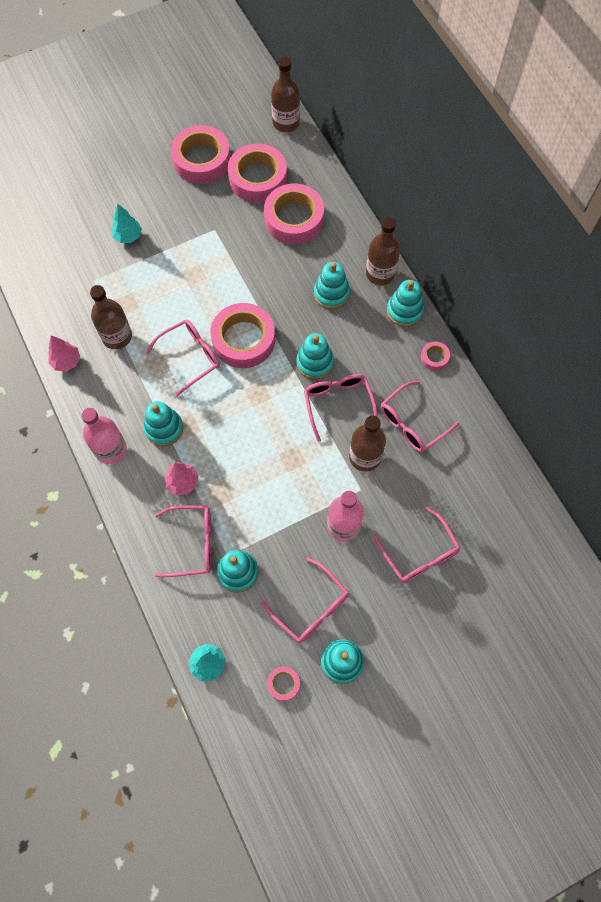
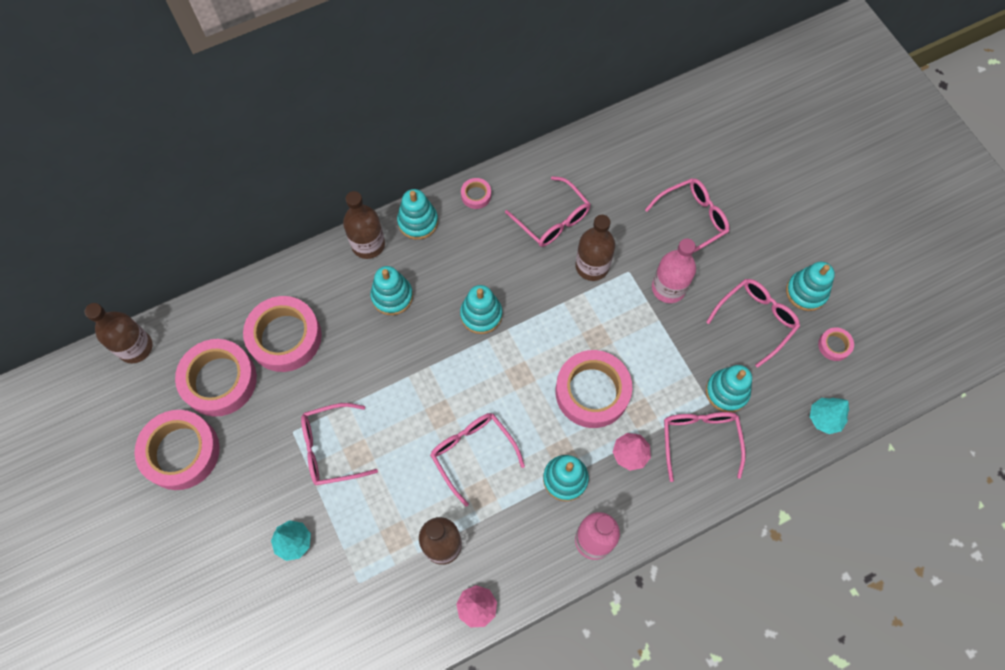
camera: 90 degrees left, 0 degrees up
(243, 339) = (450, 392): pink tape -> pink tape (592, 392)
(338, 404) = (531, 291): pink glasses -> pink glasses (331, 448)

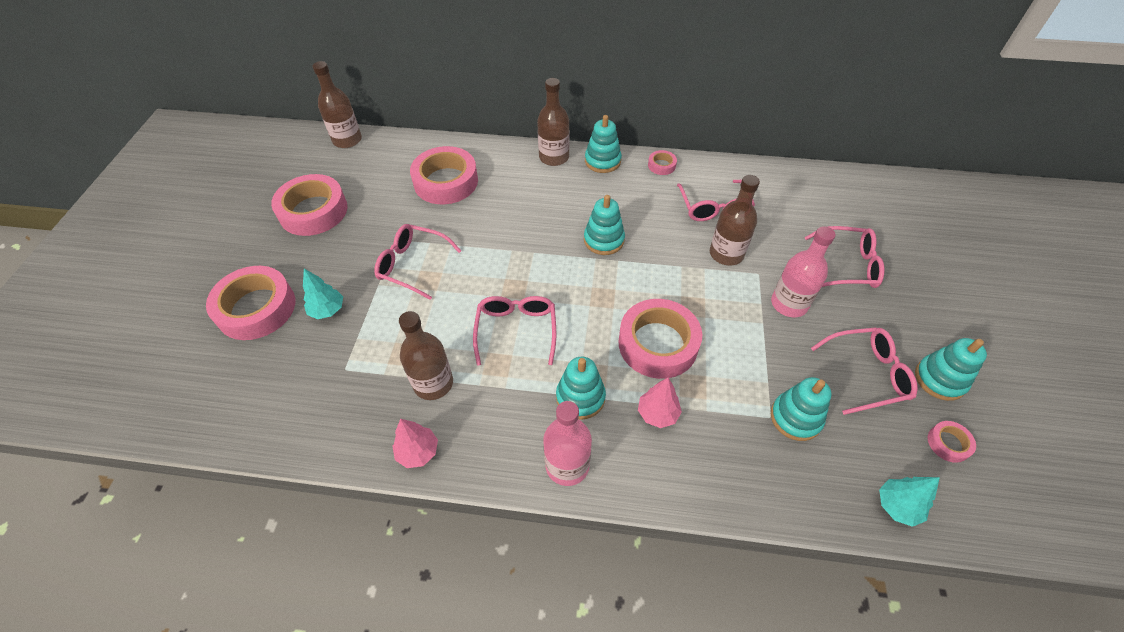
camera: 35 degrees right, 15 degrees down
(219, 380) = (379, 184): pink tape -> pink tape (256, 308)
(392, 296) = (544, 195): turquoise stacking toy -> none
(699, 439) = (738, 443): pink glasses -> none

